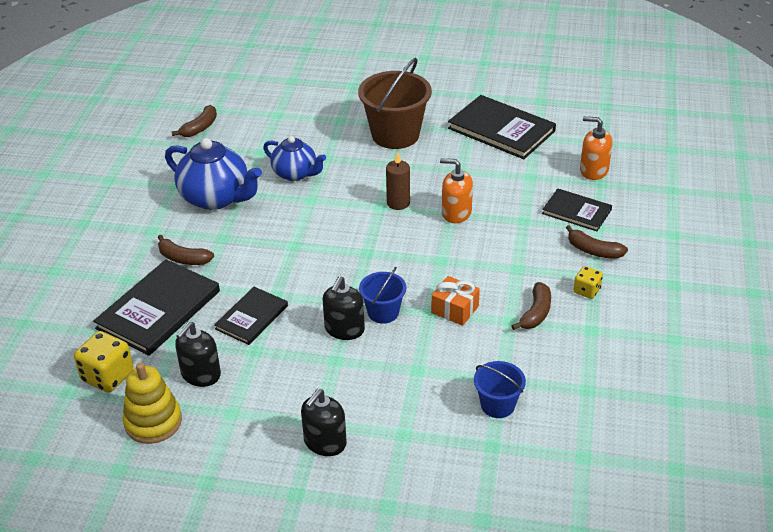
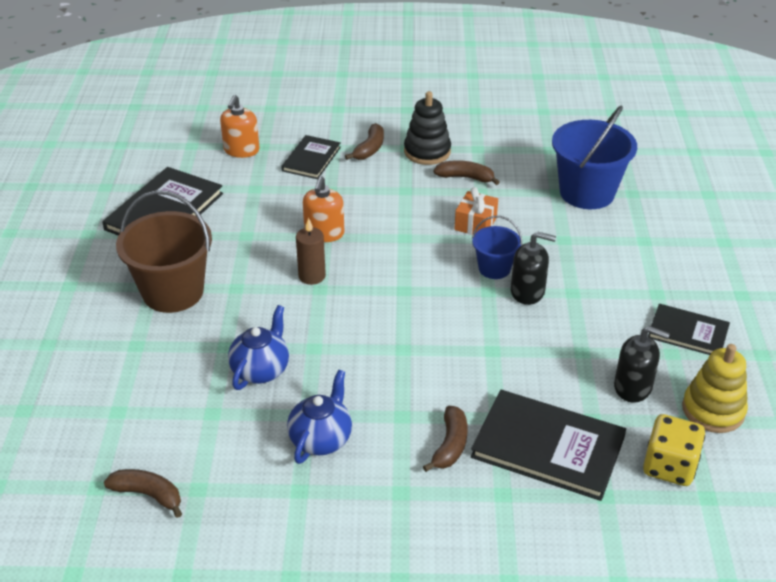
camera: 100 degrees left, 0 degrees up
(216, 198) = (321, 439): blue teapot -> blue teapot, size x0.65
(251, 317) = (533, 363): black book -> black book (688, 332)
(325, 442) = (677, 285): black soap dispenser -> none
(497, 405) = (587, 193): blue bucket -> blue bucket, size x1.85
(586, 291) = (427, 152): yellow dice -> black stacking toy

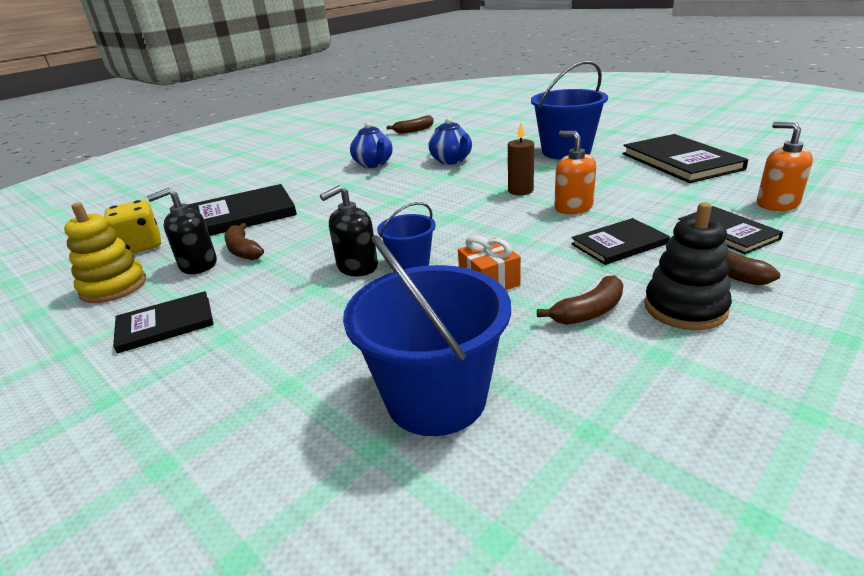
camera: 135 degrees right, 10 degrees down
(173, 292) = (566, 151): brown bucket -> blue bucket
(370, 193) = (619, 244): none -> black book
(450, 445) = (301, 191): brown banana -> brown banana (243, 250)

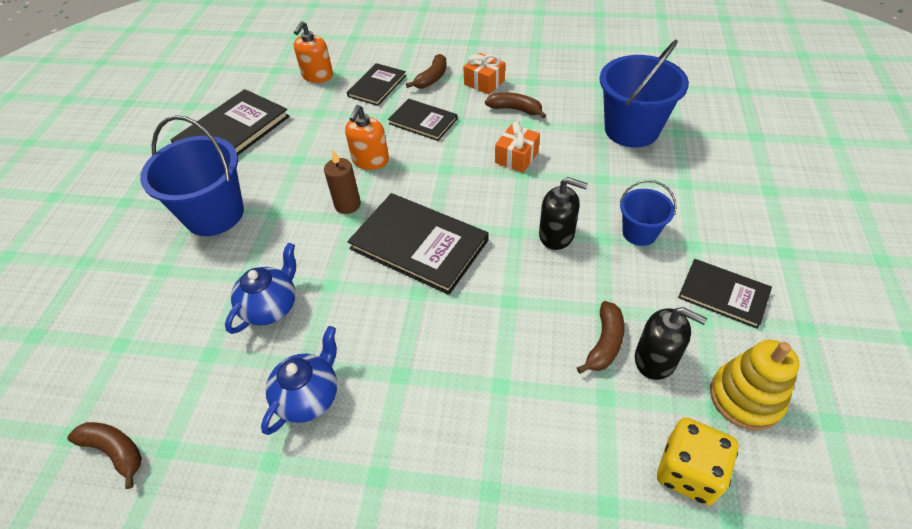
camera: 125 degrees left, 20 degrees up
(238, 215) = (550, 430): black book -> black book (419, 244)
(410, 263) = (527, 206): blue bucket -> blue bucket (639, 233)
(685, 308) = (484, 82): black stacking toy -> orange gift

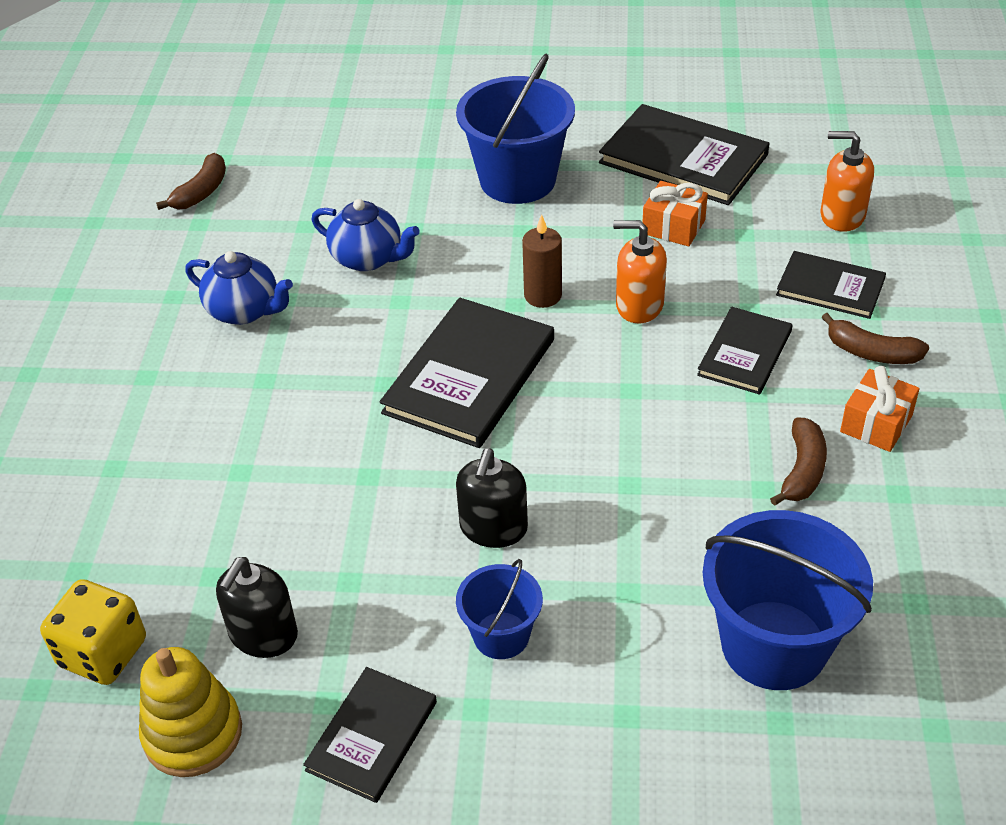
camera: 85 degrees right, 5 degrees down
(516, 157) = (669, 476): orange gift -> orange gift (673, 227)
(604, 343) = (293, 578): brown banana -> none

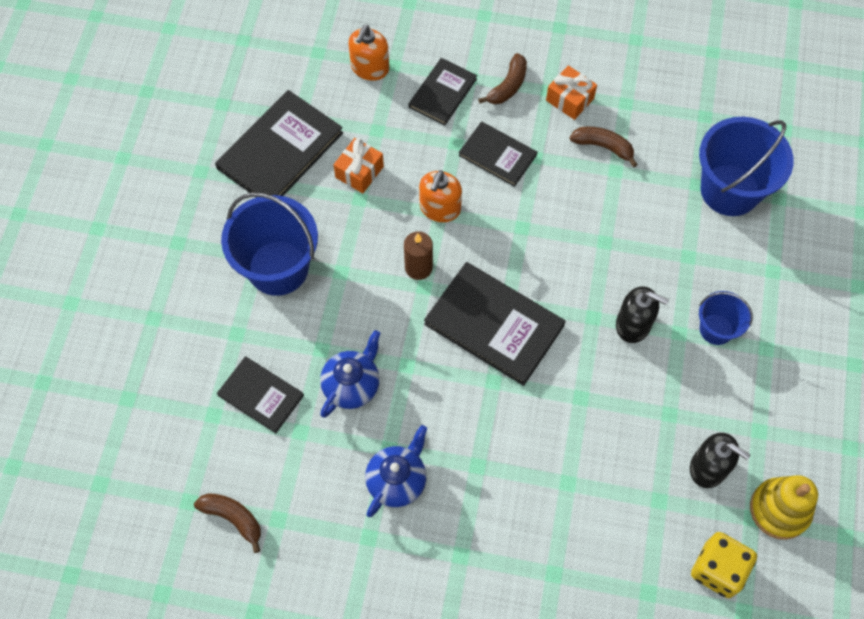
camera: 85 degrees left, 20 degrees up
(372, 736) = (783, 406): black book -> black book (261, 395)

